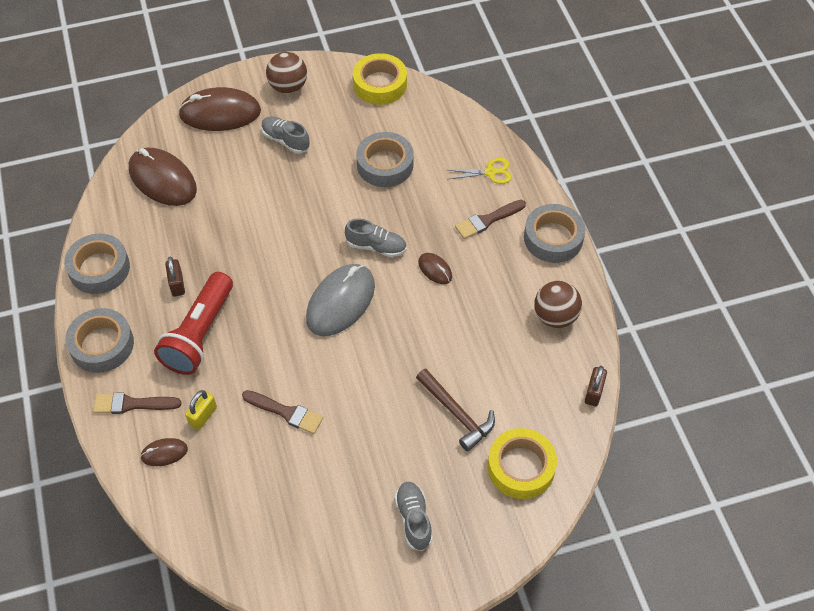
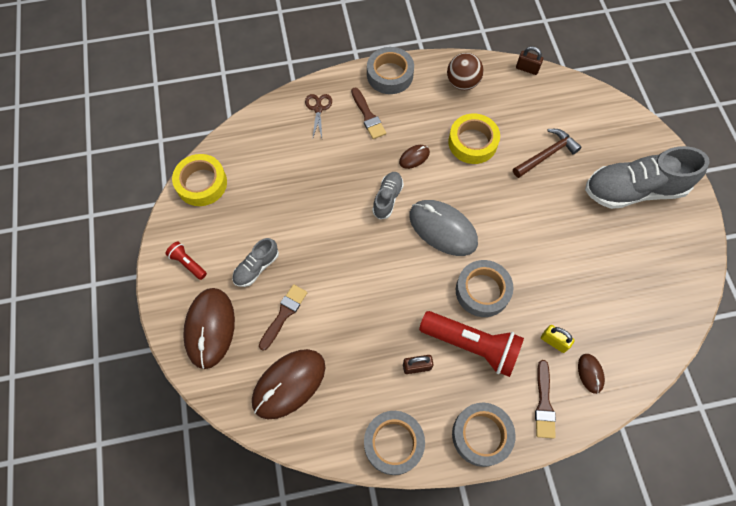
camera: 85 degrees left, 10 degrees up
(286, 412) = (548, 275): brown brush -> brown brush (284, 314)
(288, 87) = (188, 263): brown ball -> red flashlight
(385, 164) = (298, 186): grey tape -> grey tape (482, 291)
(413, 519) = (634, 190): grey shoe -> grey shoe, size x2.03
(490, 172) = (318, 109): yellow scissors -> brown scissors
(521, 467) = (588, 119): yellow tape -> yellow tape (472, 142)

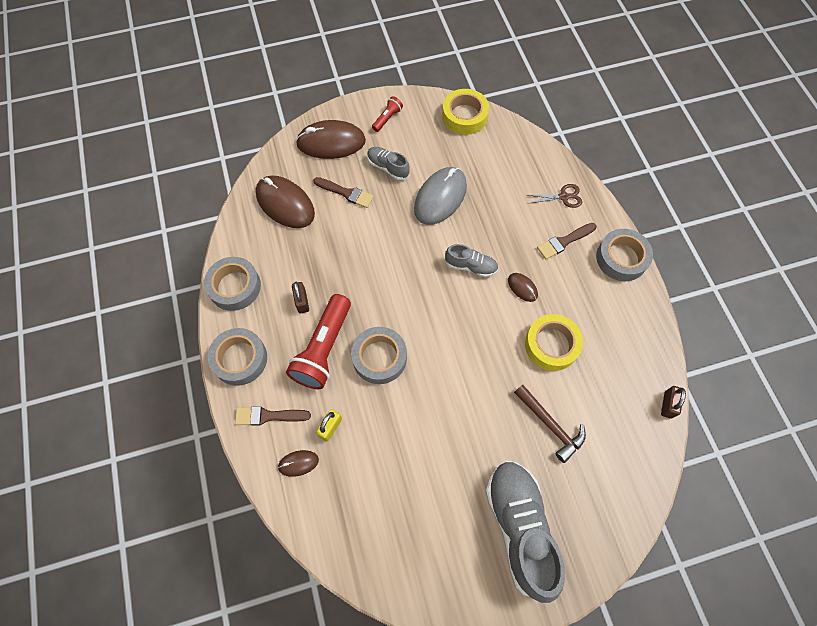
camera: 85 degrees right, 0 degrees up
(443, 229) = (443, 318): grey mouse -> grey mouse (440, 197)
(462, 83) = (629, 332): brown ball -> none

